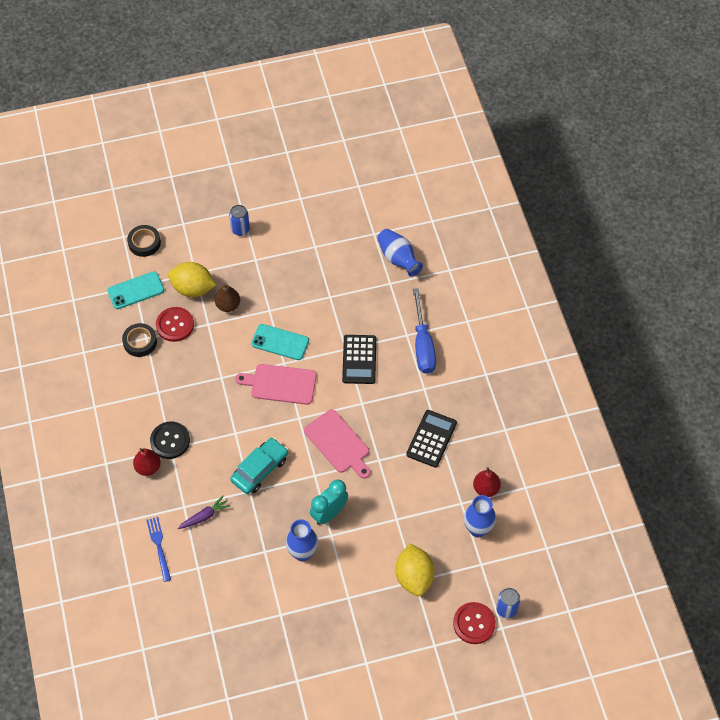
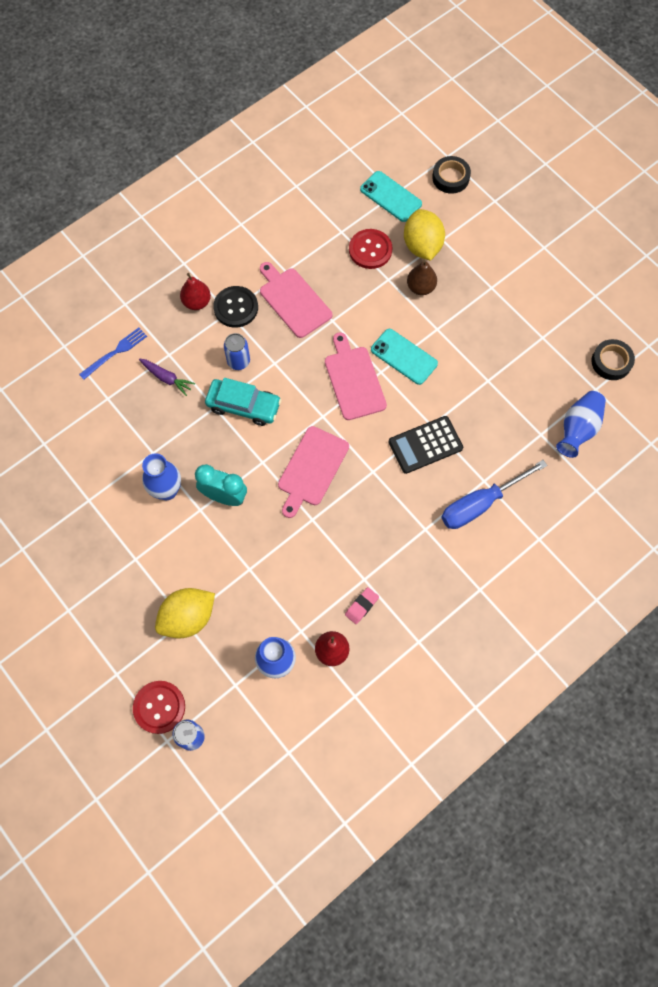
camera: 65 degrees right, 10 degrees up
(140, 342) = (333, 228): black tape -> black tape (611, 362)
(188, 397) = (293, 300): none -> pink cutting board
(240, 229) = (520, 256): blue can -> blue can (238, 361)
(280, 342) = (404, 357): turquoise phone -> turquoise phone turned 45 degrees counterclockwise
(431, 439) = (365, 564): black calculator -> none
(462, 455) = (361, 606): none -> pink eraser

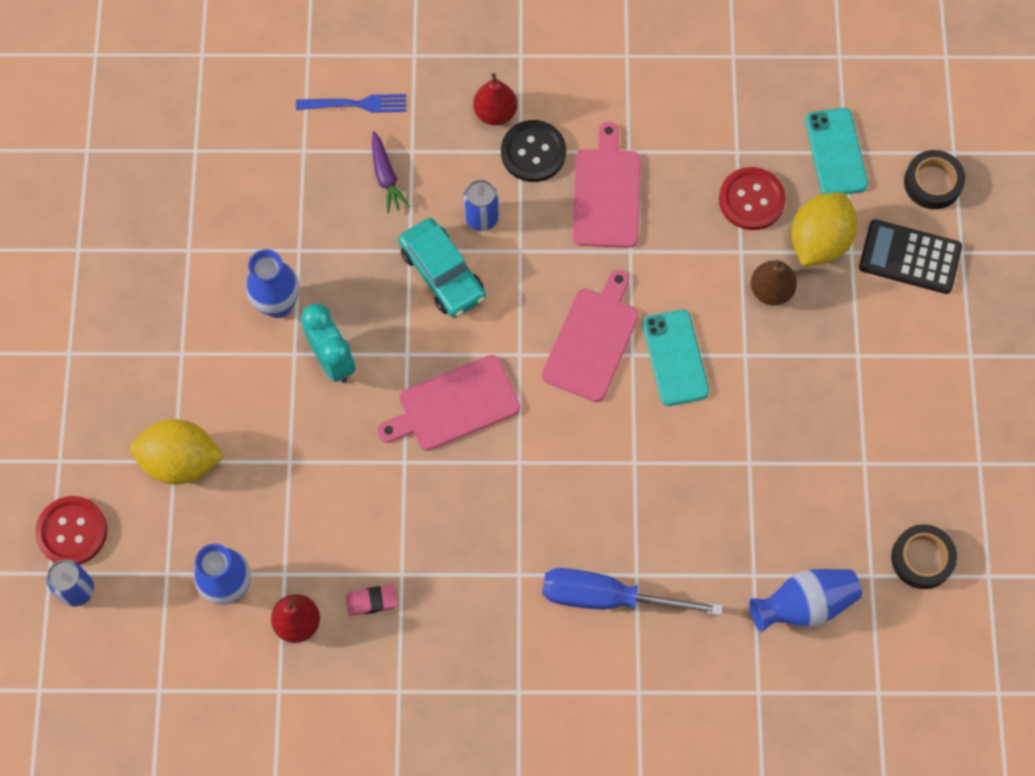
camera: 40 degrees right, 0 degrees up
(425, 445) = (606, 479): black calculator -> black calculator (910, 257)

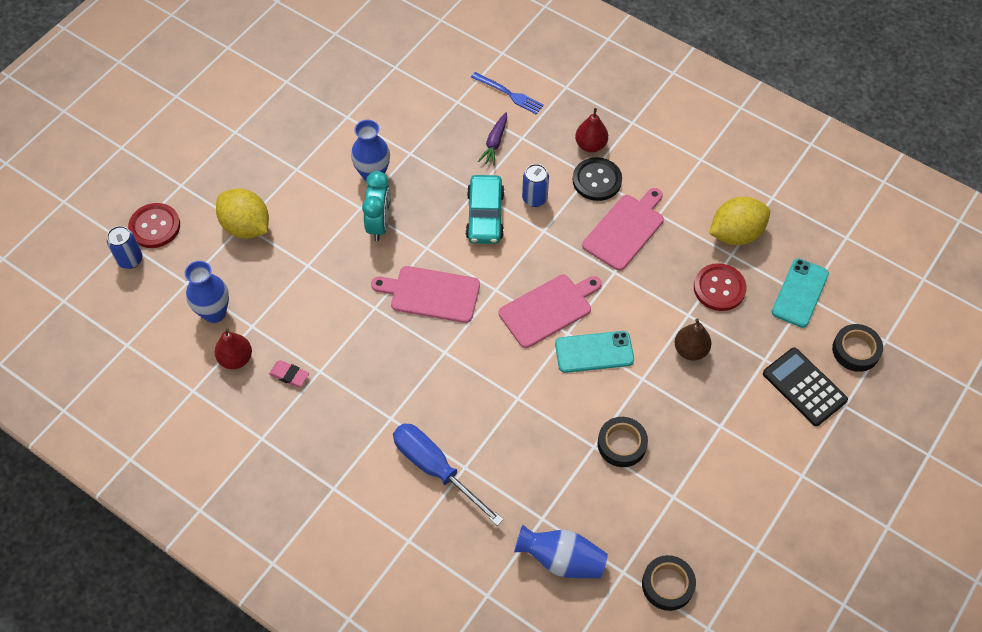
camera: 35 degrees right, 10 degrees down
(675, 358) = (594, 352): turquoise phone -> turquoise phone turned 60 degrees clockwise
(775, 441) = (622, 444): none -> black tape
(819, 241) = (746, 340): yellow lemon -> yellow lemon (735, 234)

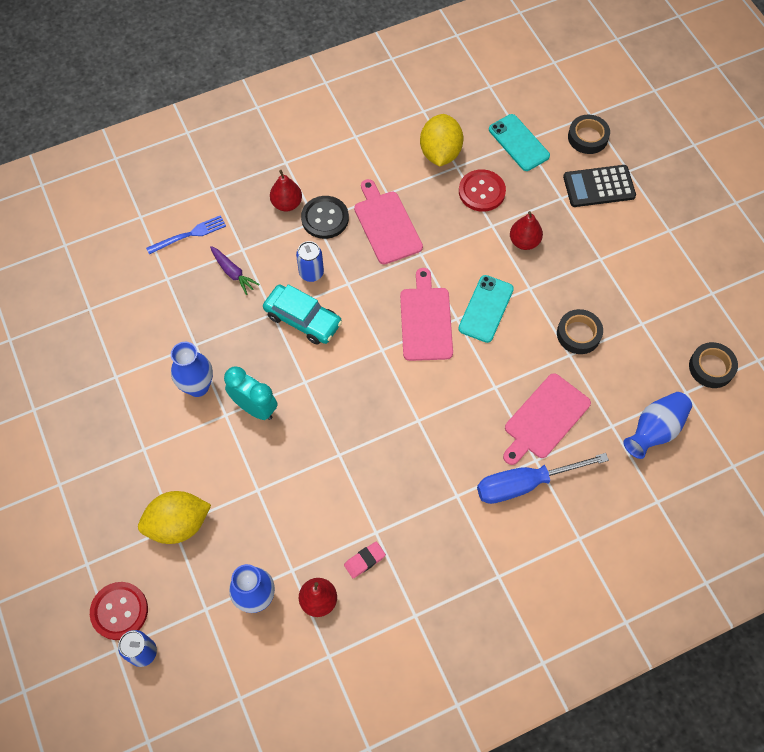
camera: 60 degrees left, 5 degrees up
(431, 294) = (354, 402): pink cutting board -> pink cutting board (544, 418)
(690, 350) = (524, 241): brown pear -> red pear

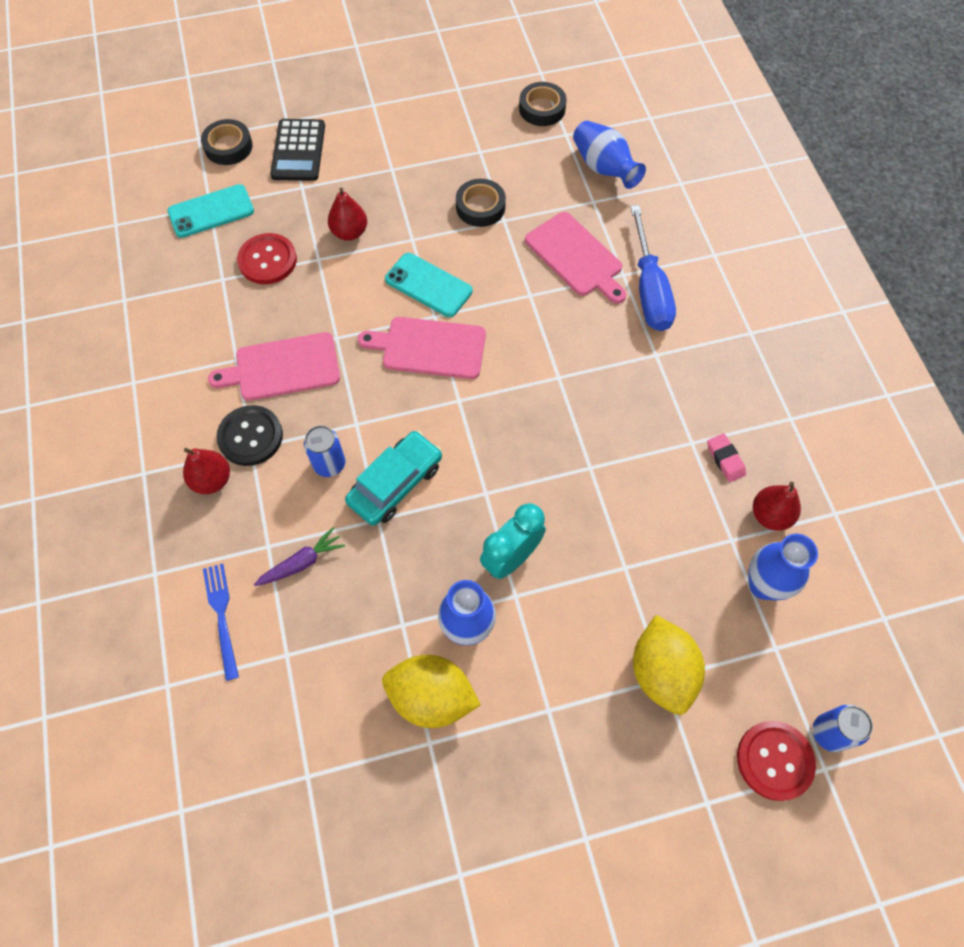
camera: 80 degrees left, 0 degrees up
(440, 153) = (196, 292): yellow lemon -> yellow lemon (431, 697)

